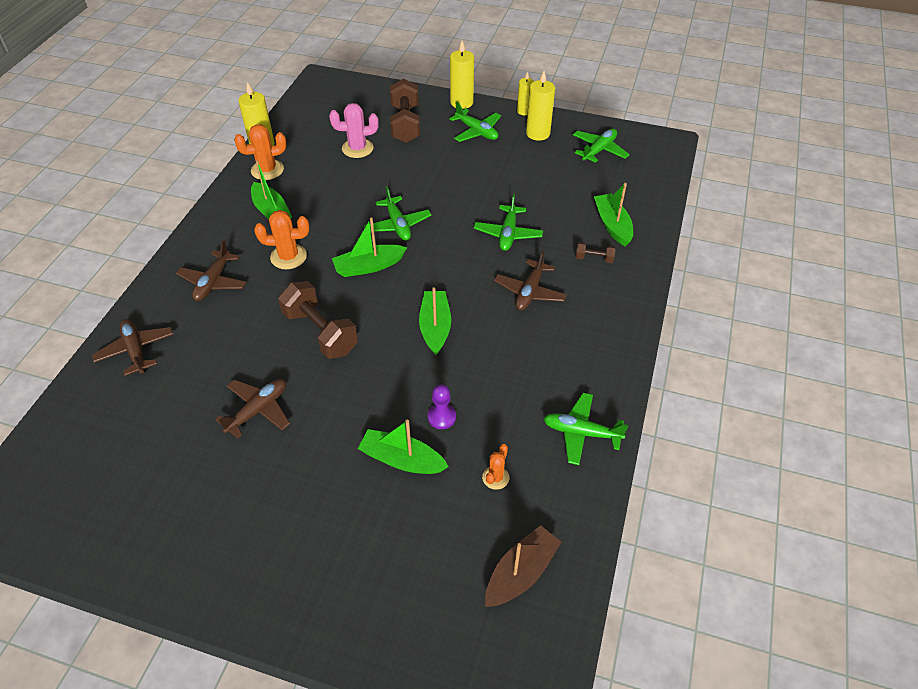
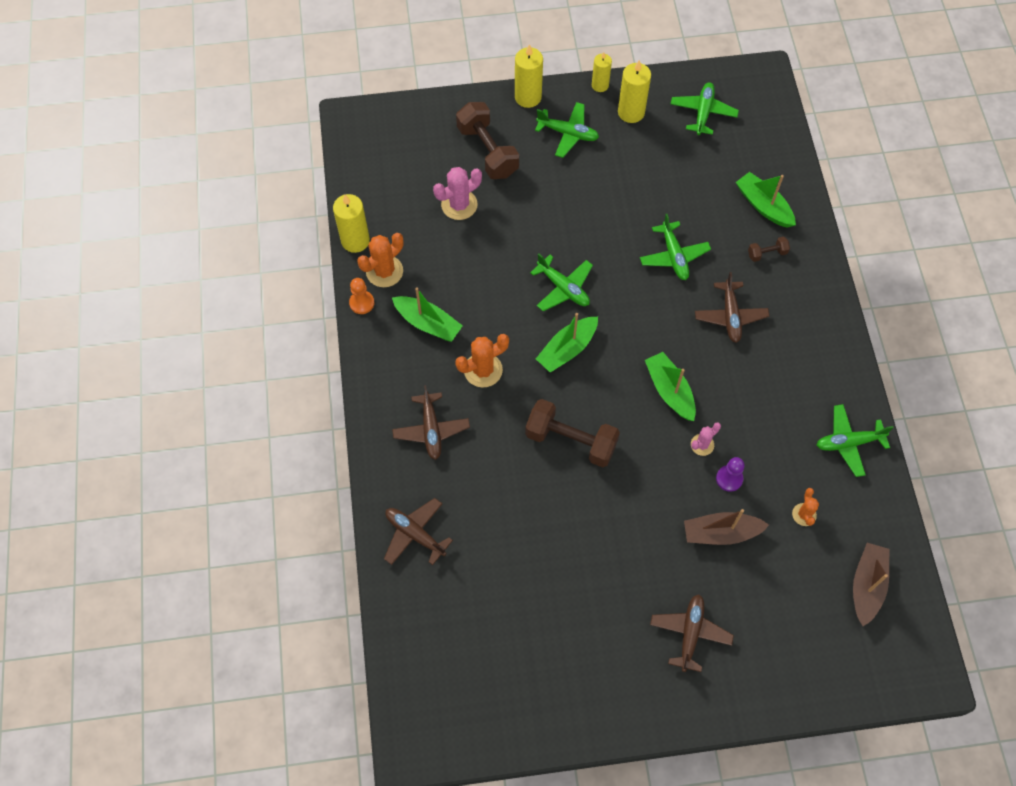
camera: 25 degrees left, 15 degrees up
(233, 183) = (362, 303): none -> orange pawn
(258, 410) = (570, 542): brown plane -> brown plane (690, 633)
(402, 459) = (720, 533): green boat -> brown boat
(435, 379) = (702, 445): none -> pink cactus

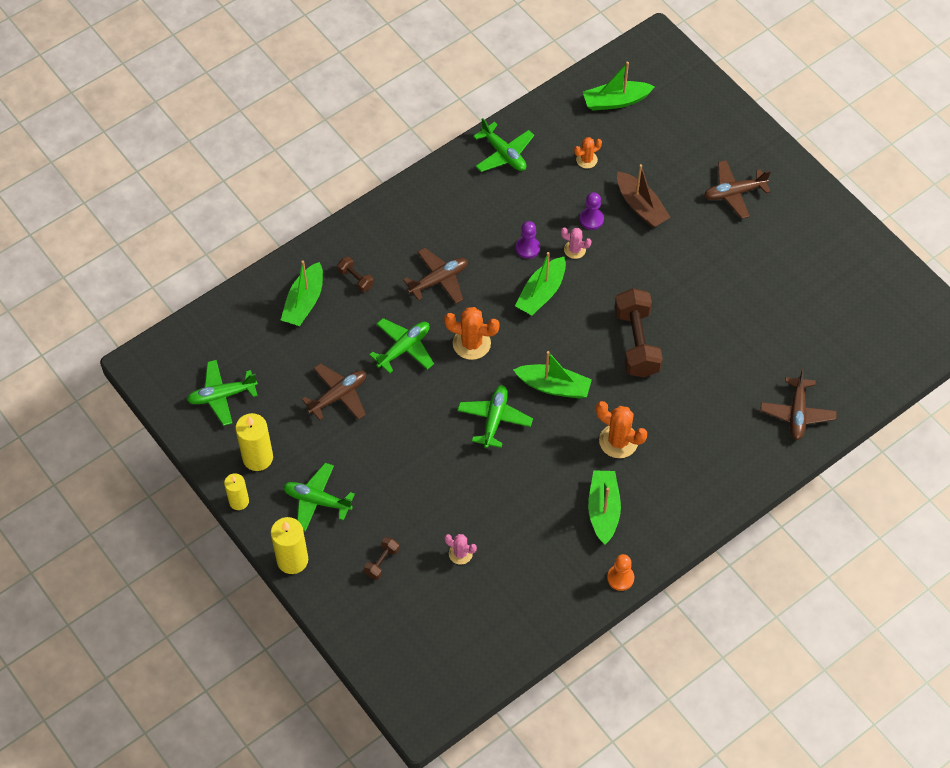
camera: 120 degrees left, 5 degrees down
(355, 240) = (559, 624): yellow candle -> none
(384, 271) = (575, 578): orange cactus -> orange cactus (471, 343)
(431, 430) = (701, 451): brown plane -> brown plane (338, 396)
(459, 205) = (460, 553): pink cactus -> pink cactus, size x0.59
(487, 151) = (382, 562): brown dumbbell -> brown dumbbell, size x0.47
(568, 133) = (317, 501): green plane -> green plane turned 60 degrees counterclockwise
(726, 405) = (527, 248): none -> purple pawn
(867, 585) = (615, 101): brown boat -> green boat

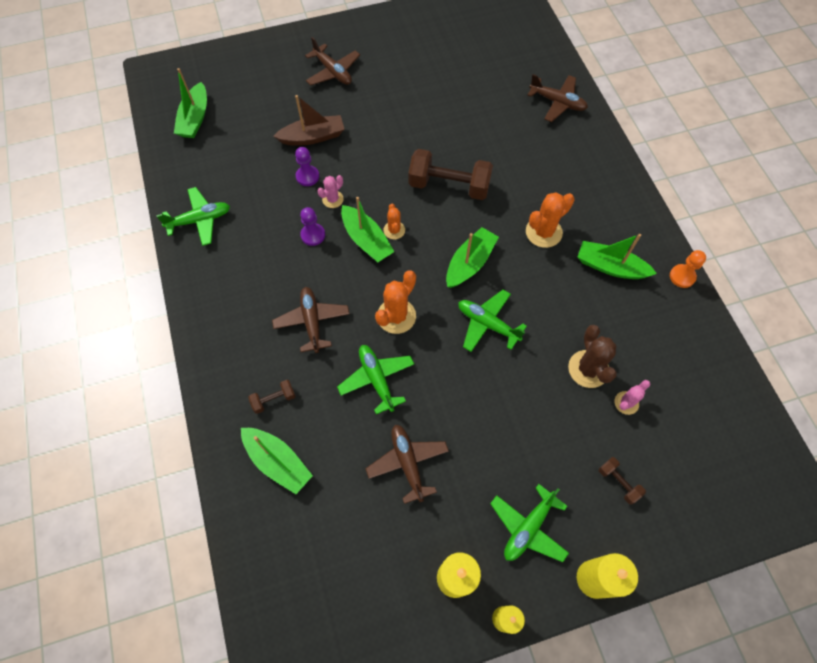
camera: 70 degrees left, 5 degrees up
(222, 396) = (359, 595): green plane -> none
(482, 514) = (588, 369): none -> brown cactus
(586, 160) = (243, 159): orange cactus -> orange cactus (394, 230)
(734, 193) = (333, 72): brown plane -> brown plane turned 45 degrees counterclockwise

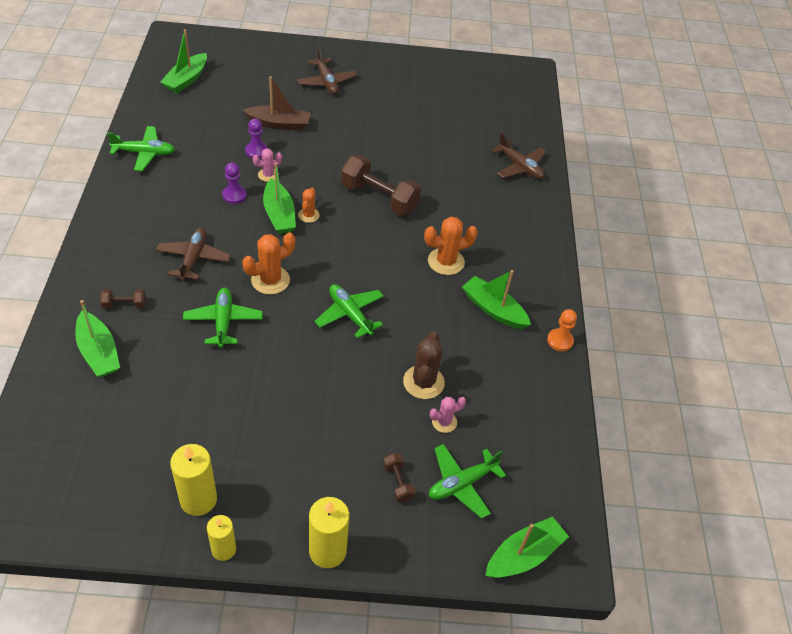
camera: 15 degrees right, 15 degrees down
(407, 463) = (211, 395): brown plane -> none
(470, 263) = (362, 262): green boat -> green boat (524, 555)
(528, 527) = (290, 486): green plane -> green plane (462, 484)

